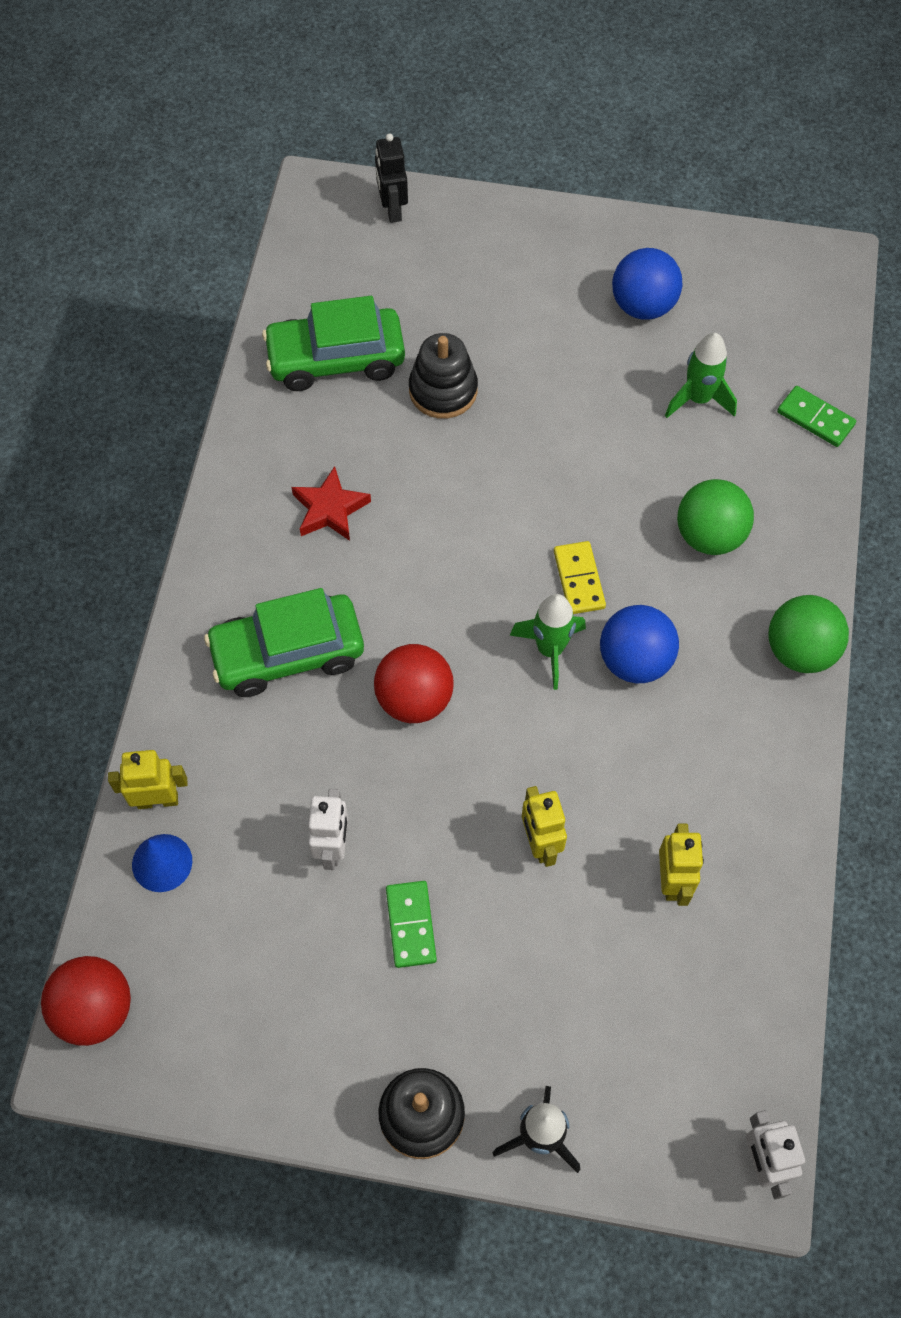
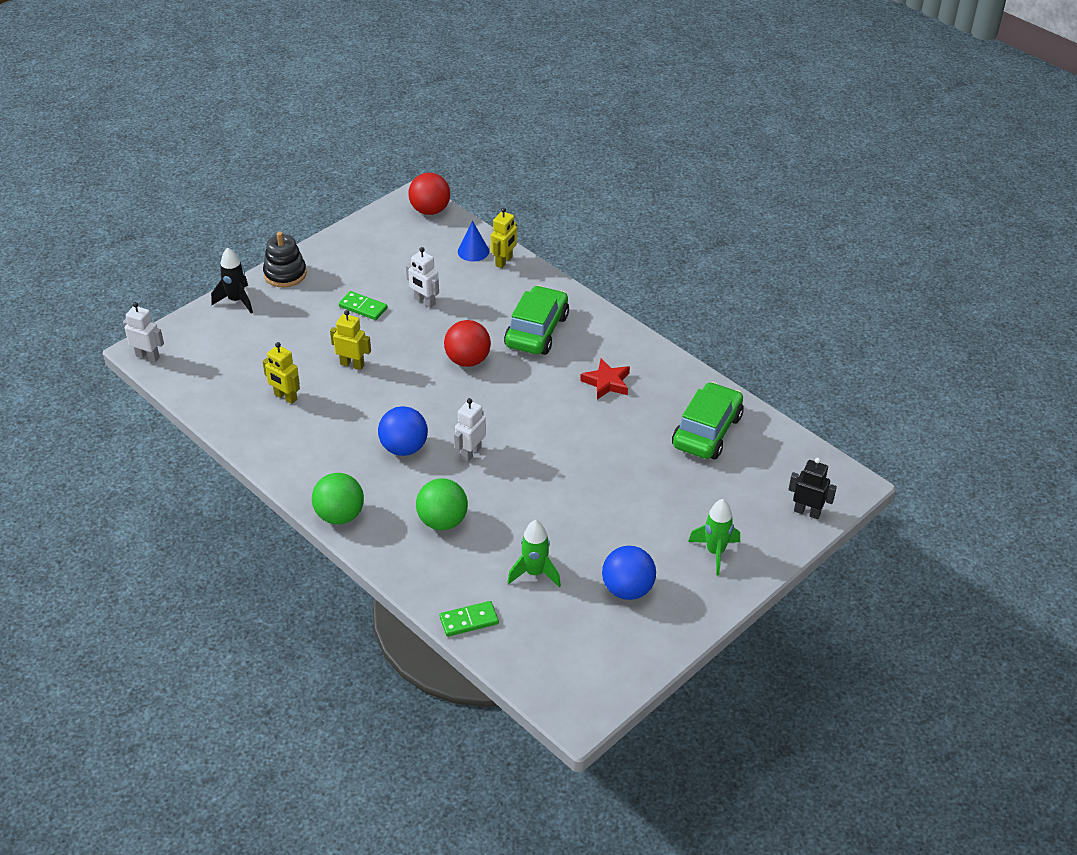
camera: 125 degrees right, 20 degrees down
(443, 390) = (644, 464): black stacking toy -> none
(550, 650) = (443, 420): green rocket -> green rocket (715, 552)
(578, 579) = (471, 453): yellow domino -> white robot

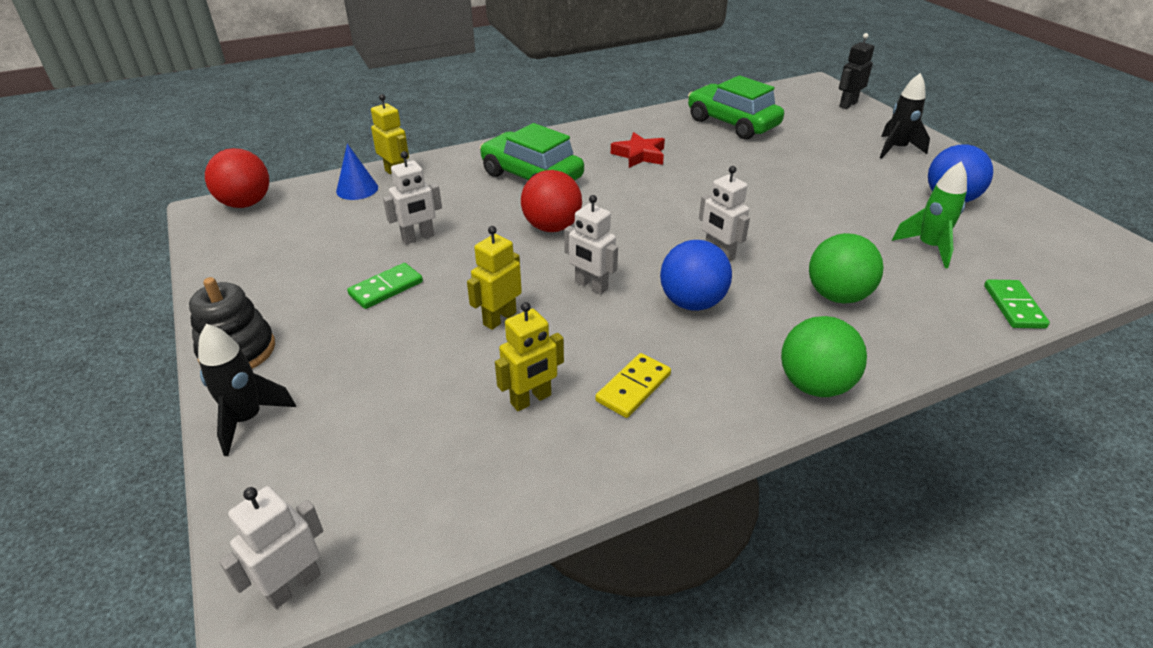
camera: 70 degrees left, 5 degrees down
(309, 436) = (633, 388): none -> yellow domino
(403, 396) = (591, 286): none -> white robot
(715, 552) = (896, 149): green rocket -> black rocket

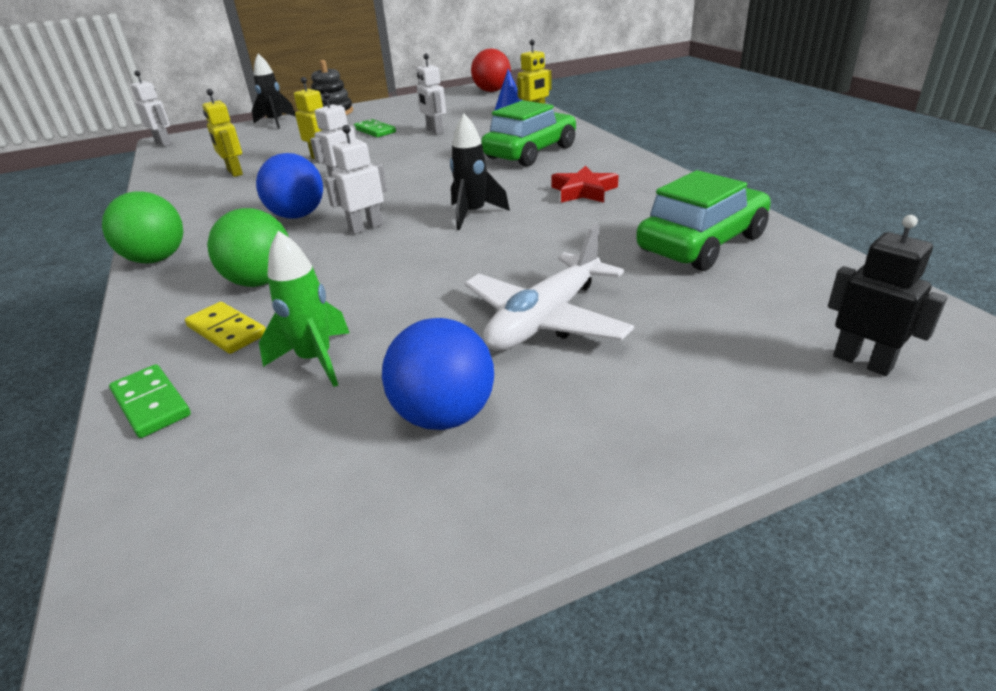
camera: 95 degrees right, 5 degrees down
(552, 227) = (437, 165): red ball -> none
(633, 388) = (218, 198): yellow domino -> yellow domino (226, 331)
(843, 172) = (545, 319): none -> white plane
(896, 149) = (647, 390): black rocket -> black rocket (473, 214)
(1013, 306) = (151, 403): green domino -> green domino turned 45 degrees clockwise

